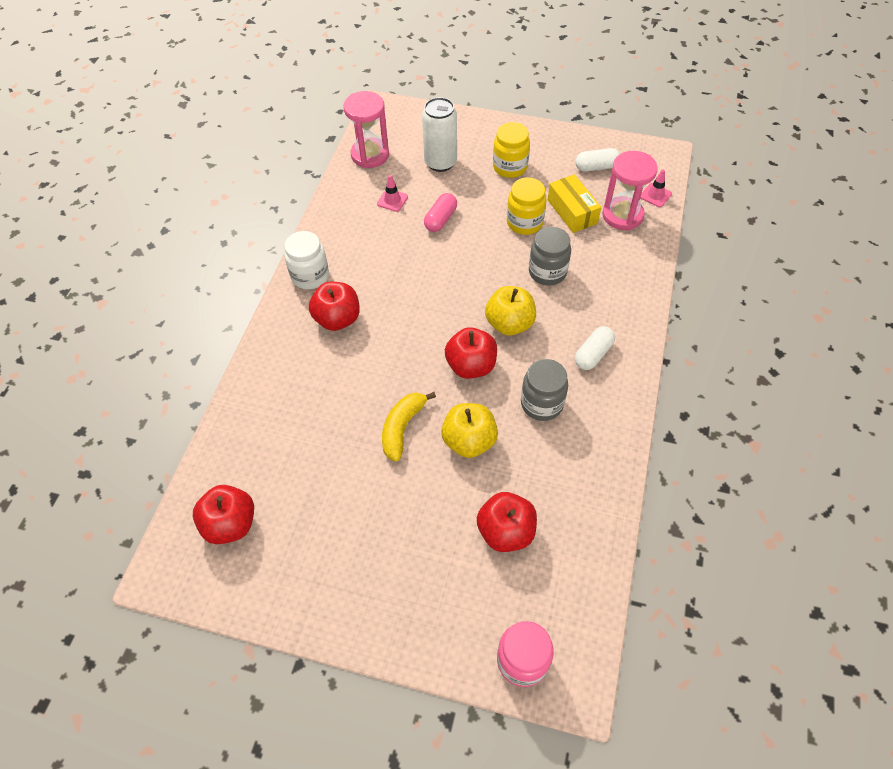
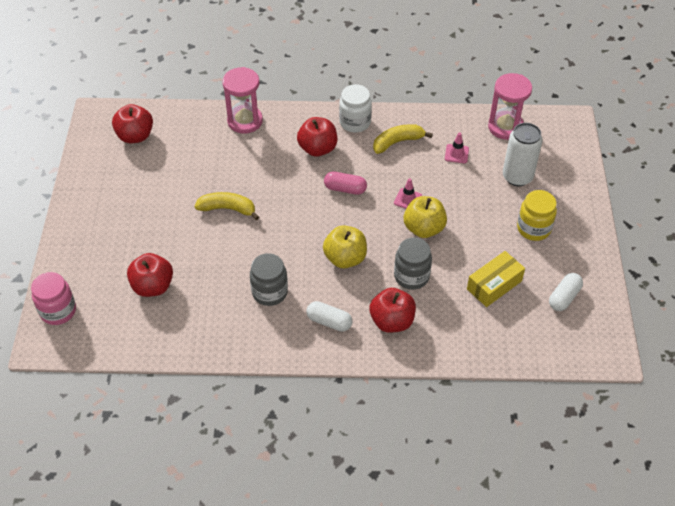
camera: 75 degrees right, 5 degrees down
(356, 244) = (397, 142): none -> yellow banana
(440, 219) = (446, 190): pink capsule -> pink capsule (345, 189)
(469, 441) = (225, 251): yellow apple -> yellow apple (424, 228)
(471, 366) = (295, 240): red apple -> red apple (392, 321)
(524, 223) = (465, 251): yellow jar -> none
(596, 167) = (564, 297): white capsule -> white capsule turned 60 degrees clockwise
(622, 215) = (505, 326): pink hourglass -> pink hourglass (245, 121)
(655, 195) = (544, 352): pink traffic cone -> pink traffic cone (407, 199)

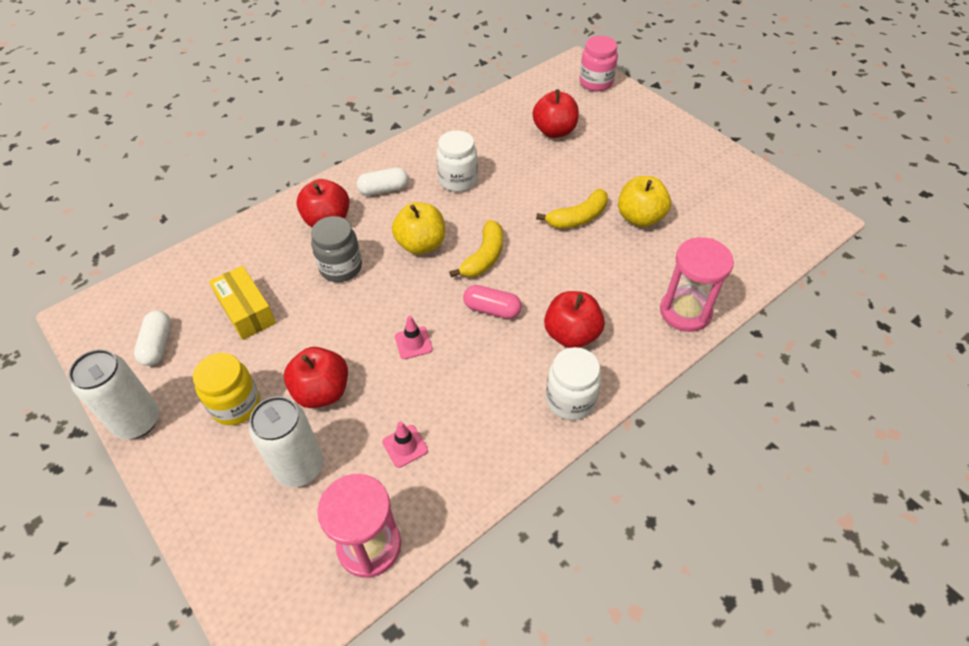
camera: 140 degrees right, 0 degrees up
(135, 136) = (754, 223): red apple -> red apple (322, 391)
(270, 292) = (458, 180): grey jar -> white jar
(345, 189) = (492, 309): pink capsule -> pink capsule turned 45 degrees clockwise
(397, 142) = (493, 409): yellow banana -> yellow banana (484, 257)
(424, 228) = (367, 322): yellow apple -> yellow apple (640, 217)
(494, 285) = (246, 311): yellow box -> yellow box turned 45 degrees counterclockwise
(595, 254) = (137, 421): none -> white can

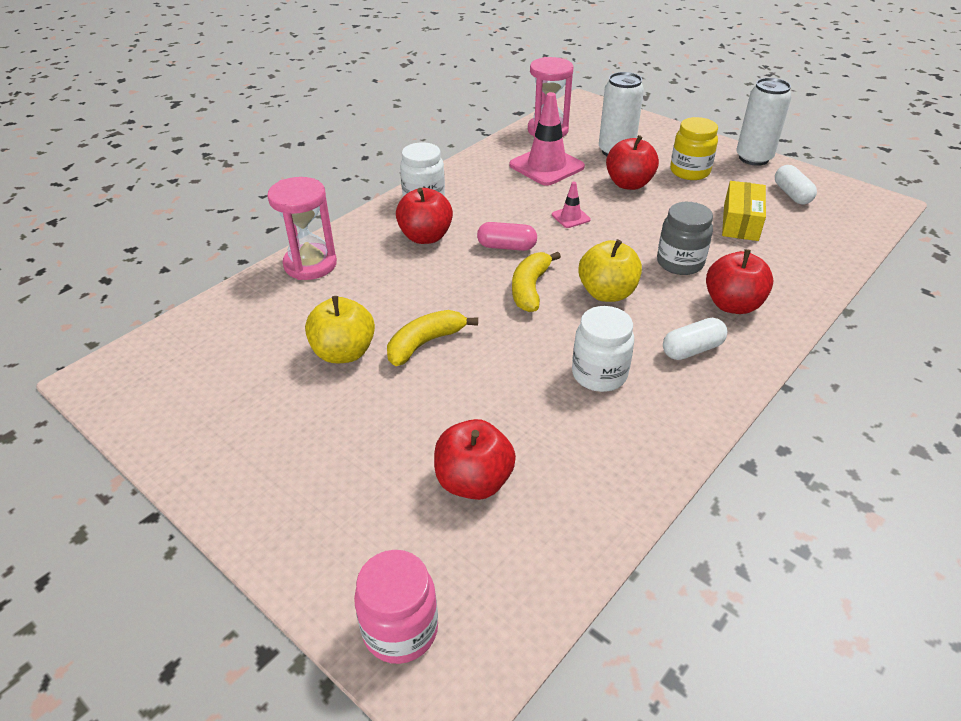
camera: 170 degrees right, 10 degrees down
(246, 311) = (741, 222): yellow box -> yellow box turned 60 degrees clockwise
(405, 446) = (546, 166): pink traffic cone -> pink traffic cone, size x2.09

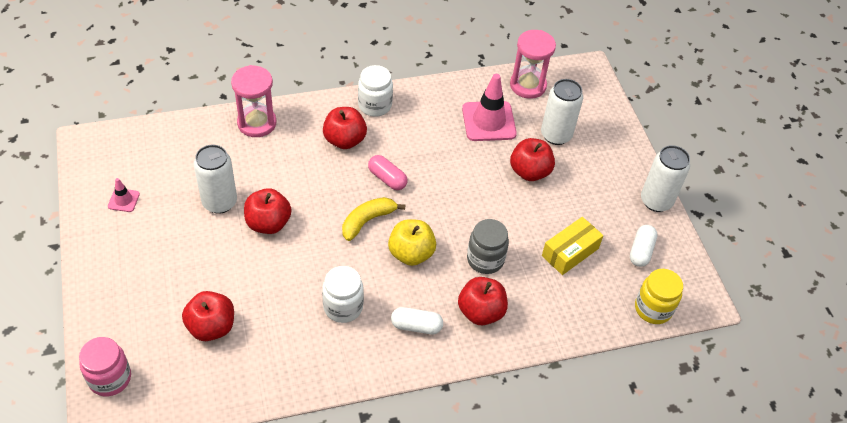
camera: 30 degrees right, 10 degrees up
(344, 352) = (219, 202): yellow apple -> white can
(425, 343) = (268, 223): yellow banana -> red apple
(570, 217) = (455, 178): pink traffic cone -> pink traffic cone (123, 200)
(689, 171) = (589, 186): yellow jar -> yellow jar (653, 309)

